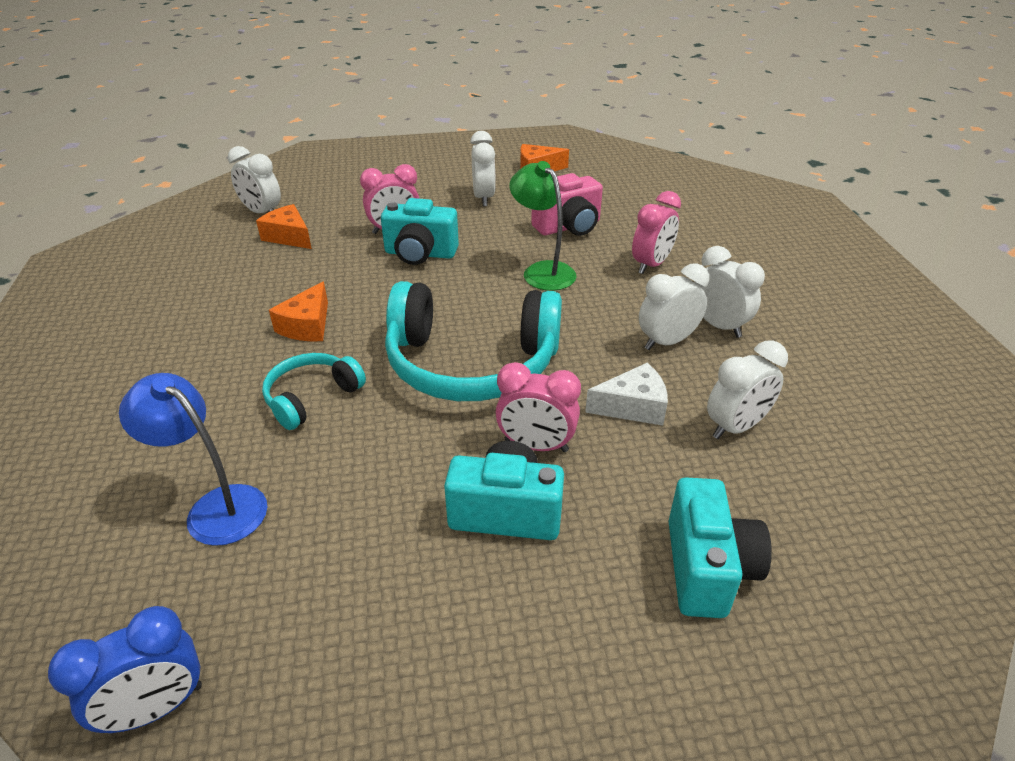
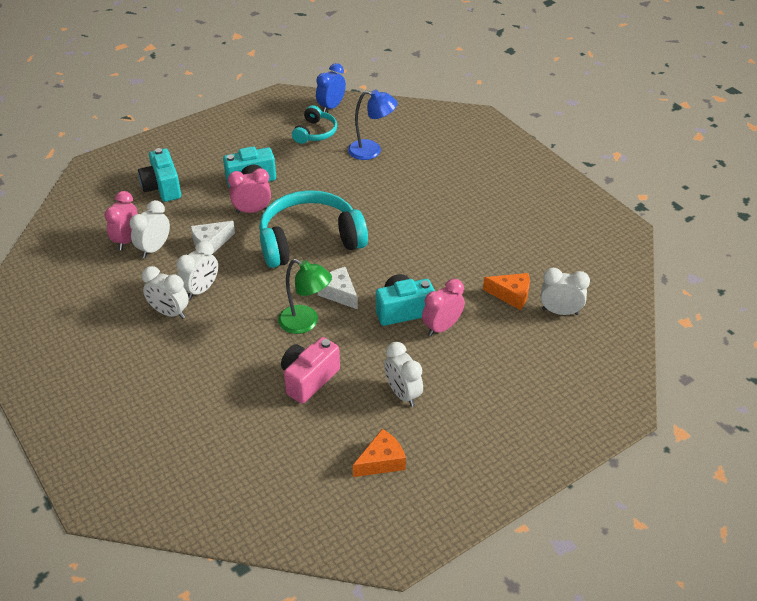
camera: 155 degrees right, 5 degrees up
(307, 325) = (421, 234): orange cheese -> none
(312, 397) = (377, 199): turquoise headphones -> turquoise headphones (315, 132)
(480, 288) = (339, 293): none -> white cheese
(651, 265) = (228, 356): pink clock -> pink clock (127, 240)

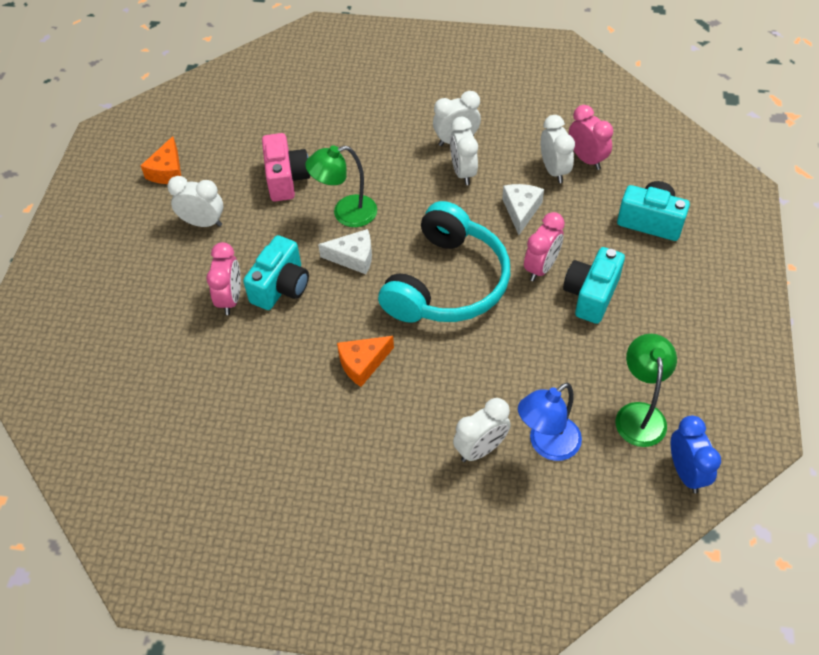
camera: 135 degrees right, 10 degrees up
(315, 132) = (639, 414): turquoise headphones -> green lamp
(511, 295) = (199, 382): orange cheese -> orange cheese (363, 363)
(560, 311) = (135, 403): white clock -> white clock (480, 449)

